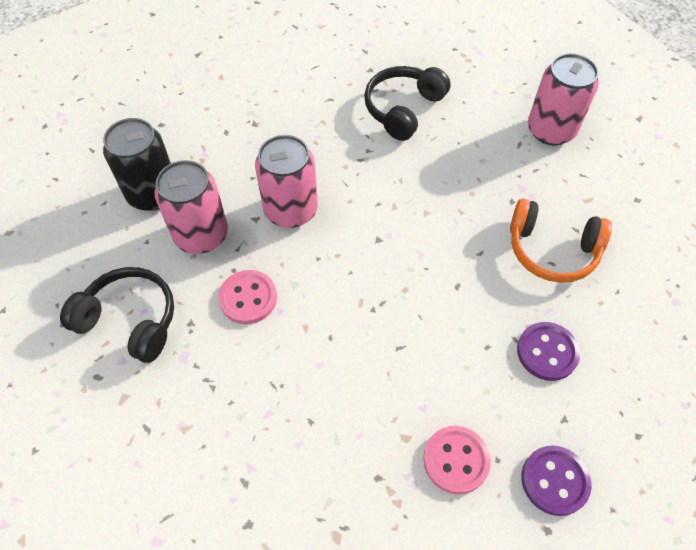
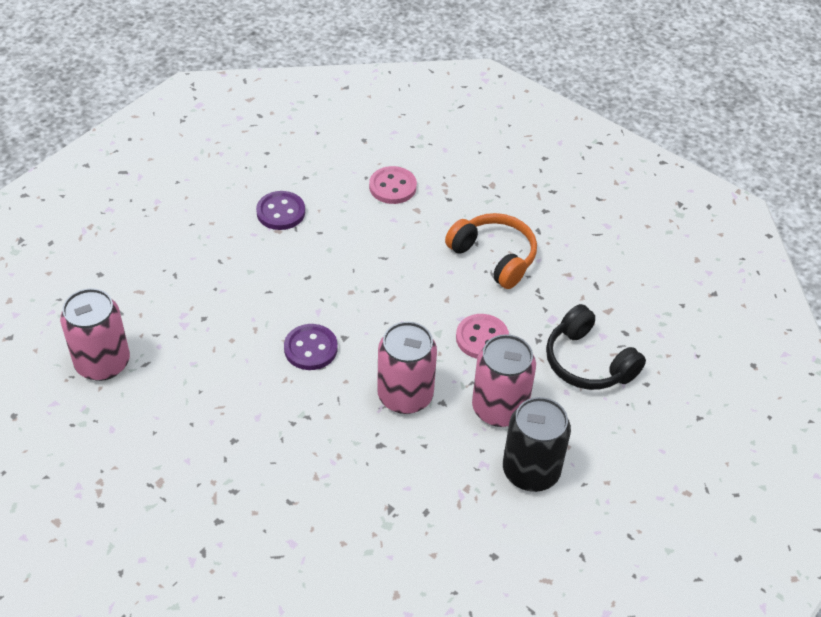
camera: 155 degrees left, 10 degrees down
(403, 109) = (222, 452): black headphones -> none
(552, 250) = (210, 269): orange headphones -> orange headphones (494, 257)
(554, 481) = (339, 155): purple button -> purple button (310, 348)

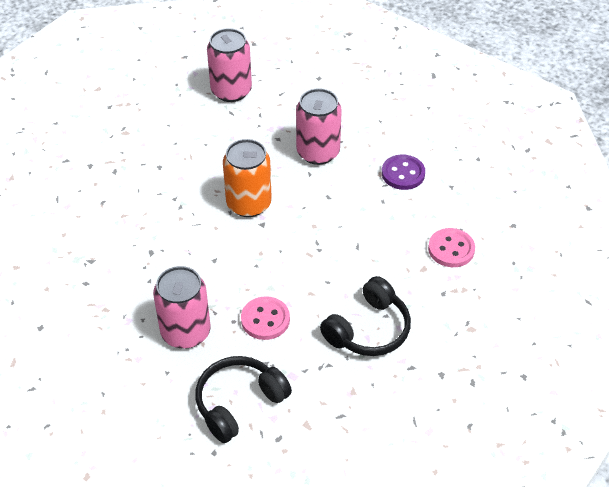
camera: 90 degrees right, 0 degrees up
(310, 348) = (249, 204): purple button -> orange can
(405, 395) = (200, 266): pink can -> pink can (318, 152)
(494, 257) = (368, 329): orange headphones -> black headphones
(531, 471) = (118, 354): black can -> none

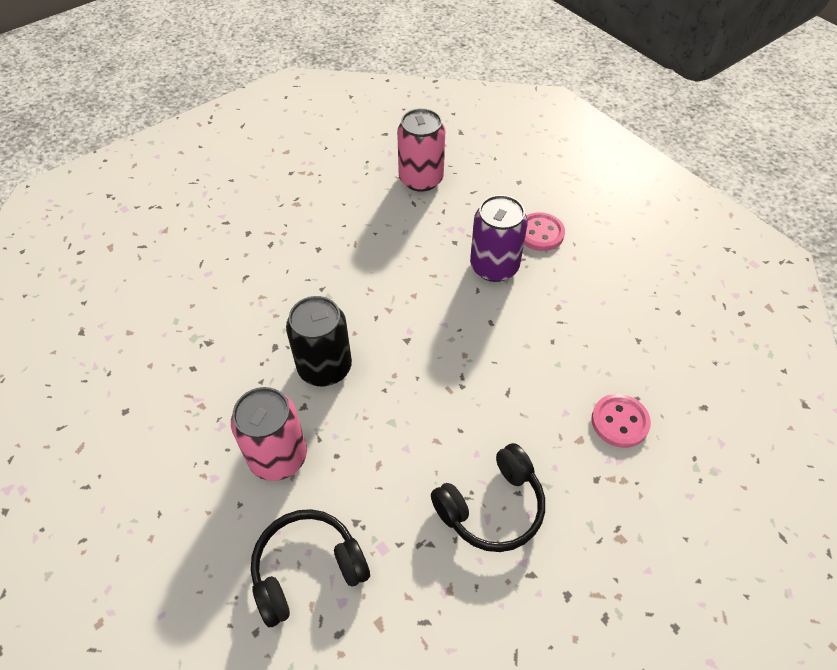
camera: 15 degrees right, 5 degrees up
(200, 259) = (325, 367): none -> black can
(249, 204) = (399, 312): orange can -> none
(265, 319) = (373, 463): pink button -> pink button (540, 233)
(318, 152) = (494, 266): pink can -> purple can
(403, 173) = (584, 312): purple button -> none

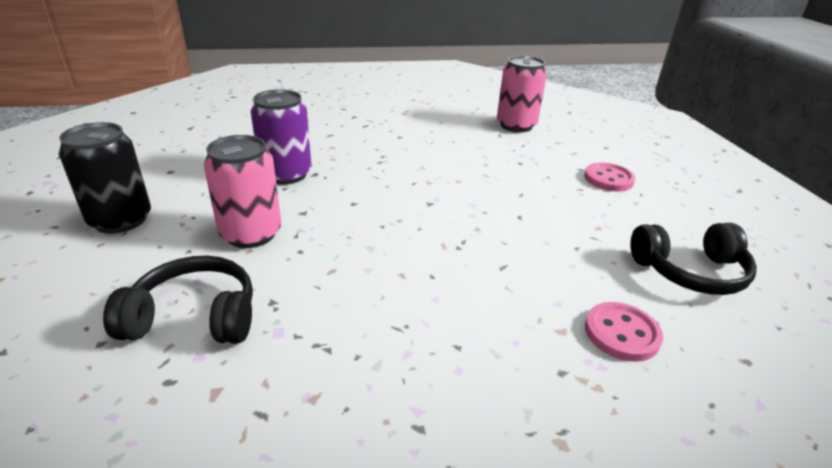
camera: 25 degrees right, 20 degrees down
(325, 367) = (343, 196): black can -> black can (120, 220)
(492, 507) = (419, 346): black headphones -> black headphones (690, 271)
(494, 266) = (548, 185): purple can -> purple can (286, 174)

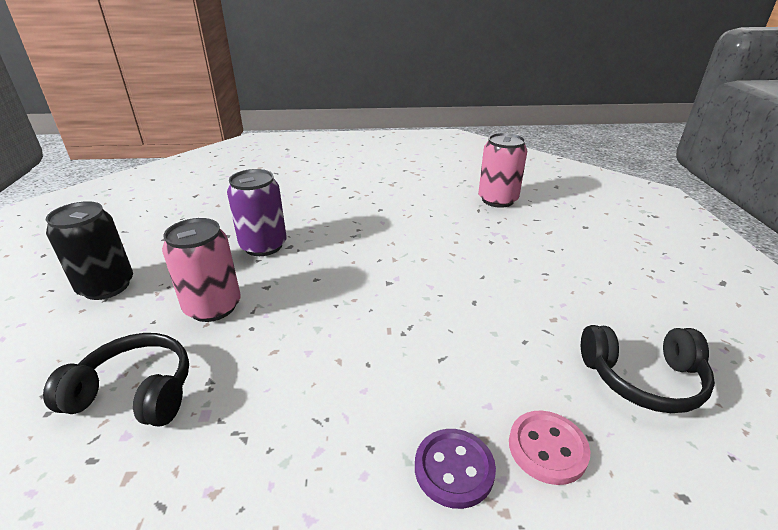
camera: 10 degrees right, 0 degrees up
(542, 357) = (454, 469): none -> purple button
(608, 179) = (578, 263): pink button -> none

